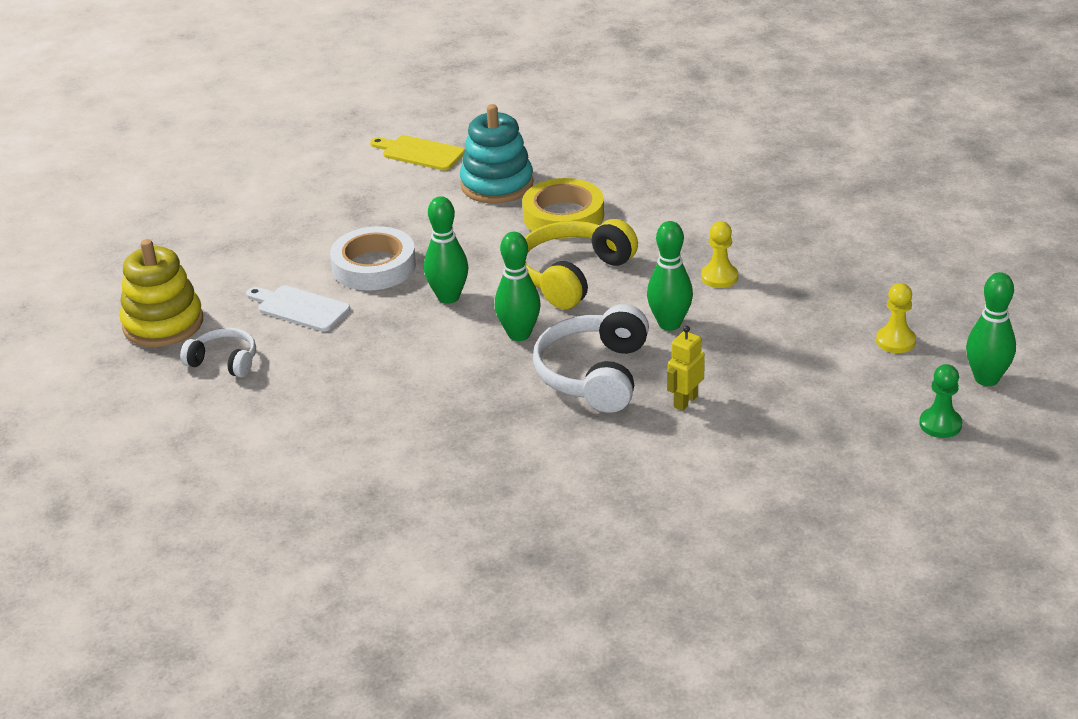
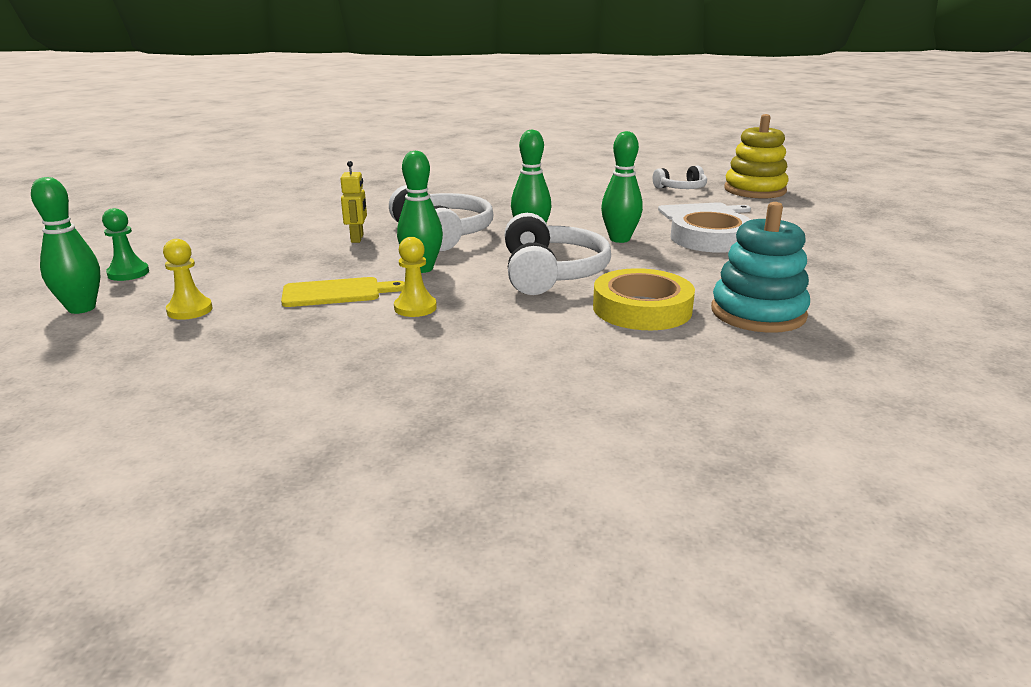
camera: 140 degrees right, 10 degrees down
(419, 153) = (893, 315): yellow cutting board -> yellow cutting board (337, 292)
(573, 276) = (550, 273): yellow headphones -> white headphones

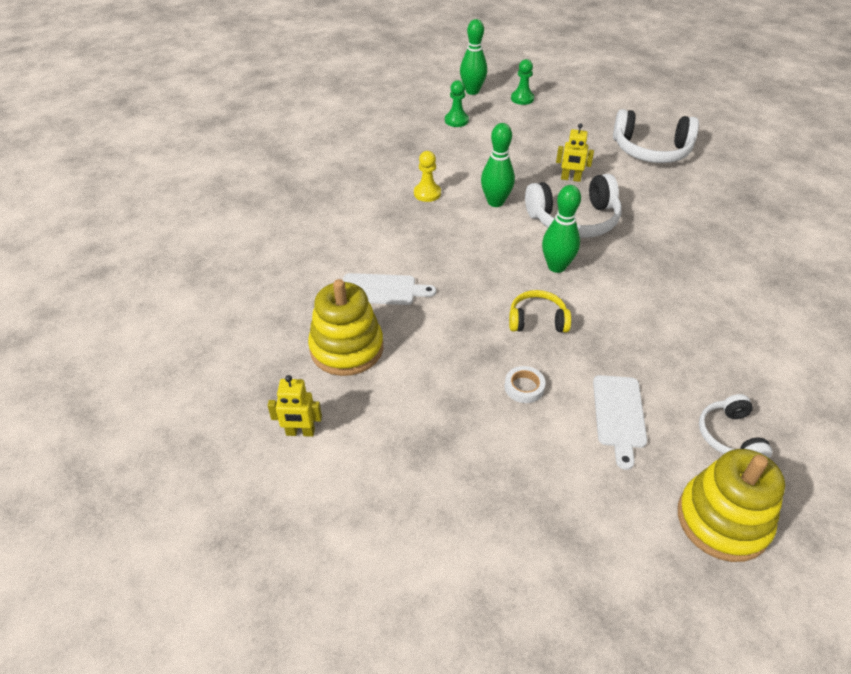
camera: 105 degrees right, 20 degrees up
(190, 310) = (456, 120): yellow pawn -> green pawn
(337, 292) = (463, 166): yellow cutting board -> none
(550, 273) = (465, 260): white headphones -> white headphones (651, 150)
(619, 239) = (537, 320): green bowling pin -> yellow headphones
(642, 308) = (382, 290): yellow tape -> white cutting board
(710, 239) = (524, 387): white tape -> white tape, size x0.48
(758, 313) = (346, 348): turquoise stacking toy -> yellow stacking toy
(896, 316) = (300, 432): none -> yellow robot

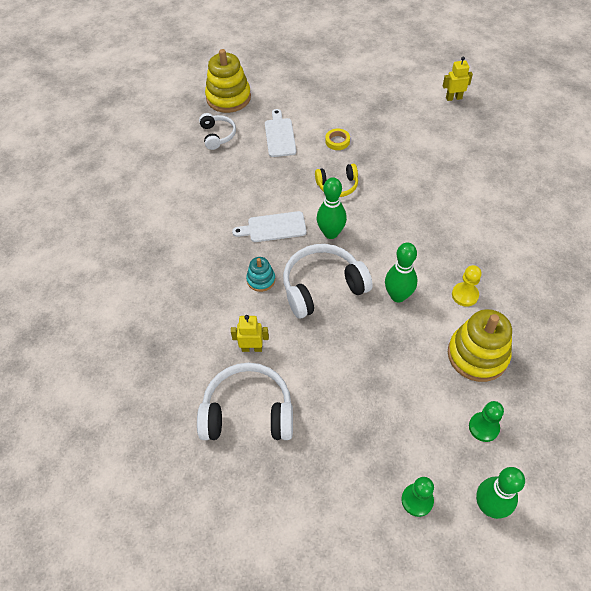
camera: 170 degrees right, 10 degrees up
(346, 348) = (455, 145): yellow stacking toy -> yellow stacking toy (477, 355)
(382, 290) = (454, 189): white cutting board -> white cutting board (273, 227)
(524, 387) = (337, 141): white tape -> yellow tape
(570, 179) = (332, 344): yellow robot -> yellow robot (252, 348)
(643, 235) = (261, 280): none -> turquoise stacking toy

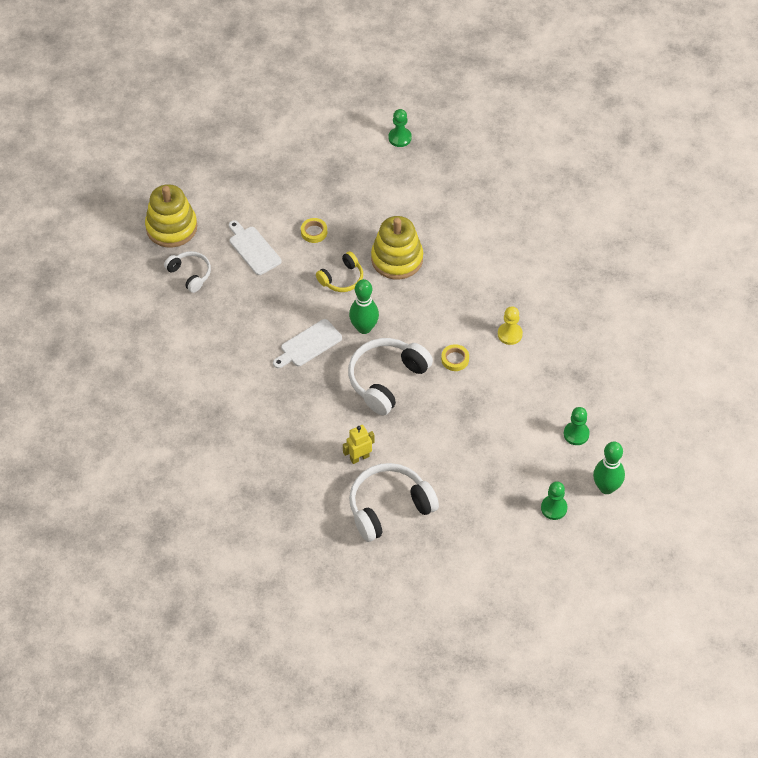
camera: 30 degrees left, 0 degrees up
(261, 280) = (329, 397): turquoise stacking toy -> none
(398, 296) = (455, 359): green bowling pin -> yellow tape
(453, 98) = (400, 138): yellow robot -> green pawn
(477, 355) = (544, 380): yellow stacking toy -> yellow stacking toy (397, 259)

